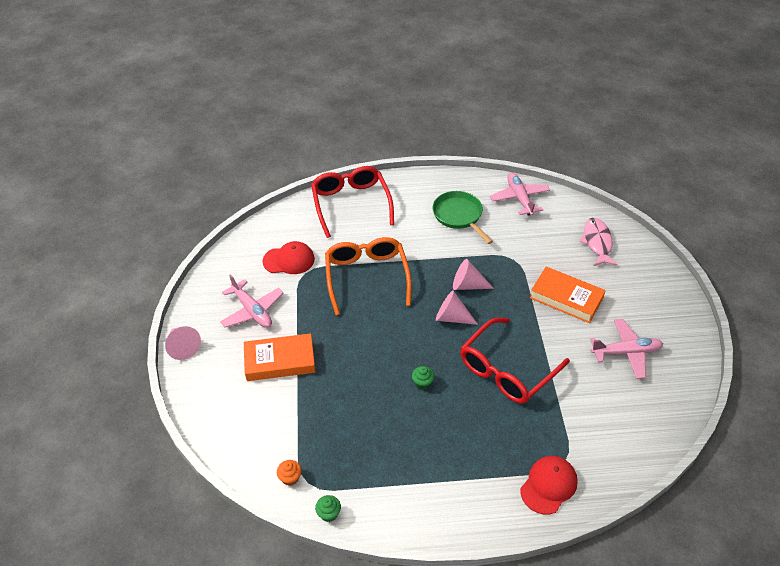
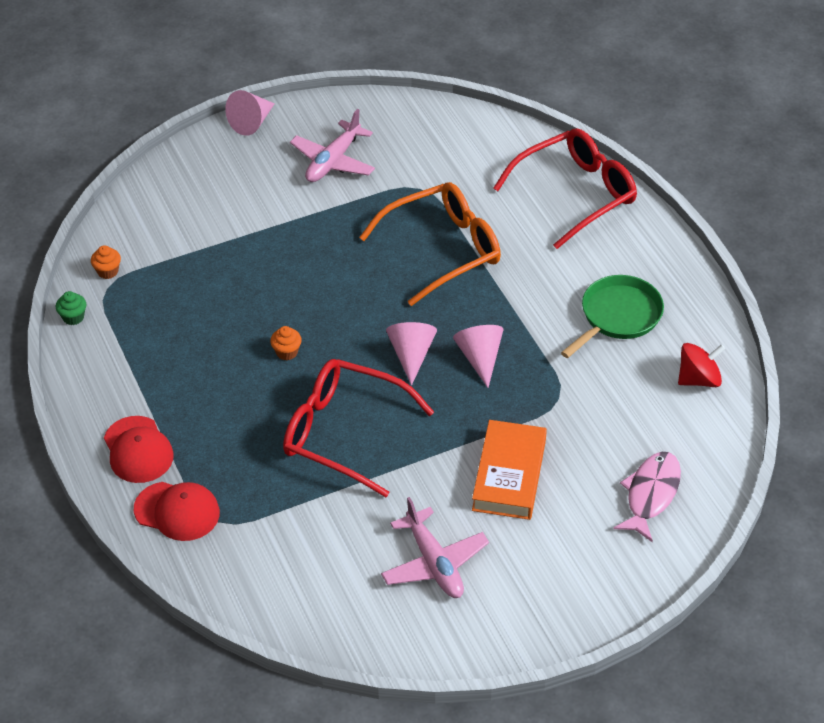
camera: 70 degrees right, 0 degrees up
(280, 361) = (266, 211): orange book -> none
(289, 260) = (435, 166): red cap -> red cap (138, 450)
(422, 383) = (287, 352): green cupcake -> orange cupcake
(519, 198) = (698, 379): pink plane -> red spinning top
(597, 242) = (650, 494): pink fish -> pink fish turned 45 degrees counterclockwise

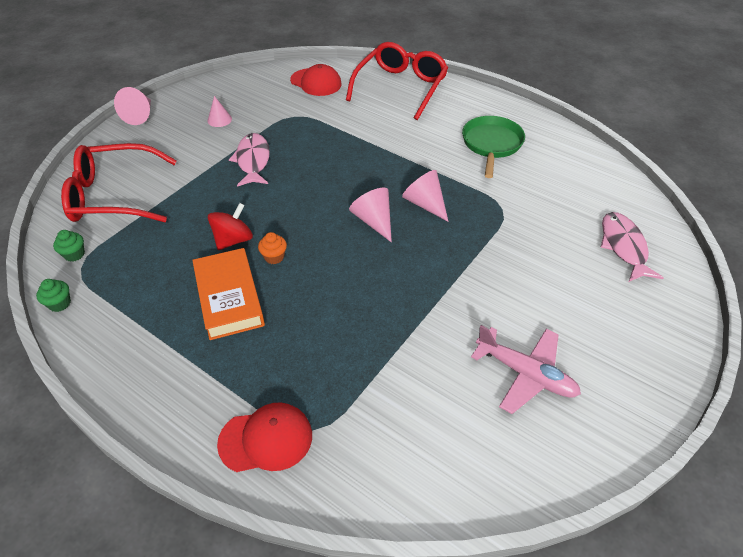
camera: 30 degrees left, 0 degrees up
(108, 271) = (74, 254): orange cupcake -> green cupcake
(138, 450) = (190, 396): red cap -> red cap (316, 82)
(333, 161) = (219, 120): pink plane -> pink cone
(336, 231) = (253, 161): none -> pink fish
(344, 433) = (367, 300): red glasses -> red glasses (114, 195)
(442, 250) = (340, 146): orange glasses -> none
(509, 475) = (518, 276): orange book -> orange book (229, 298)
(698, 379) = (577, 162): red spinning top -> red spinning top (233, 240)

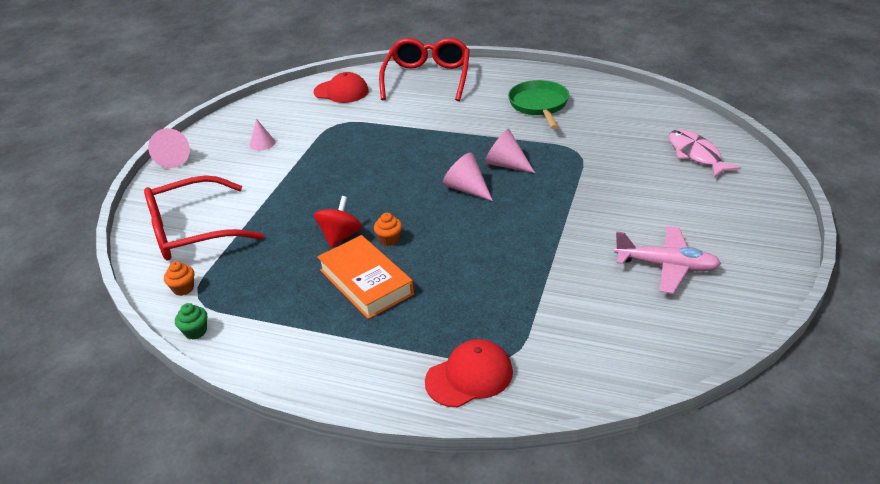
camera: 15 degrees left, 10 degrees down
(74, 254) = (183, 288): green cupcake -> orange cupcake
(253, 161) = (319, 169): pink fish -> none

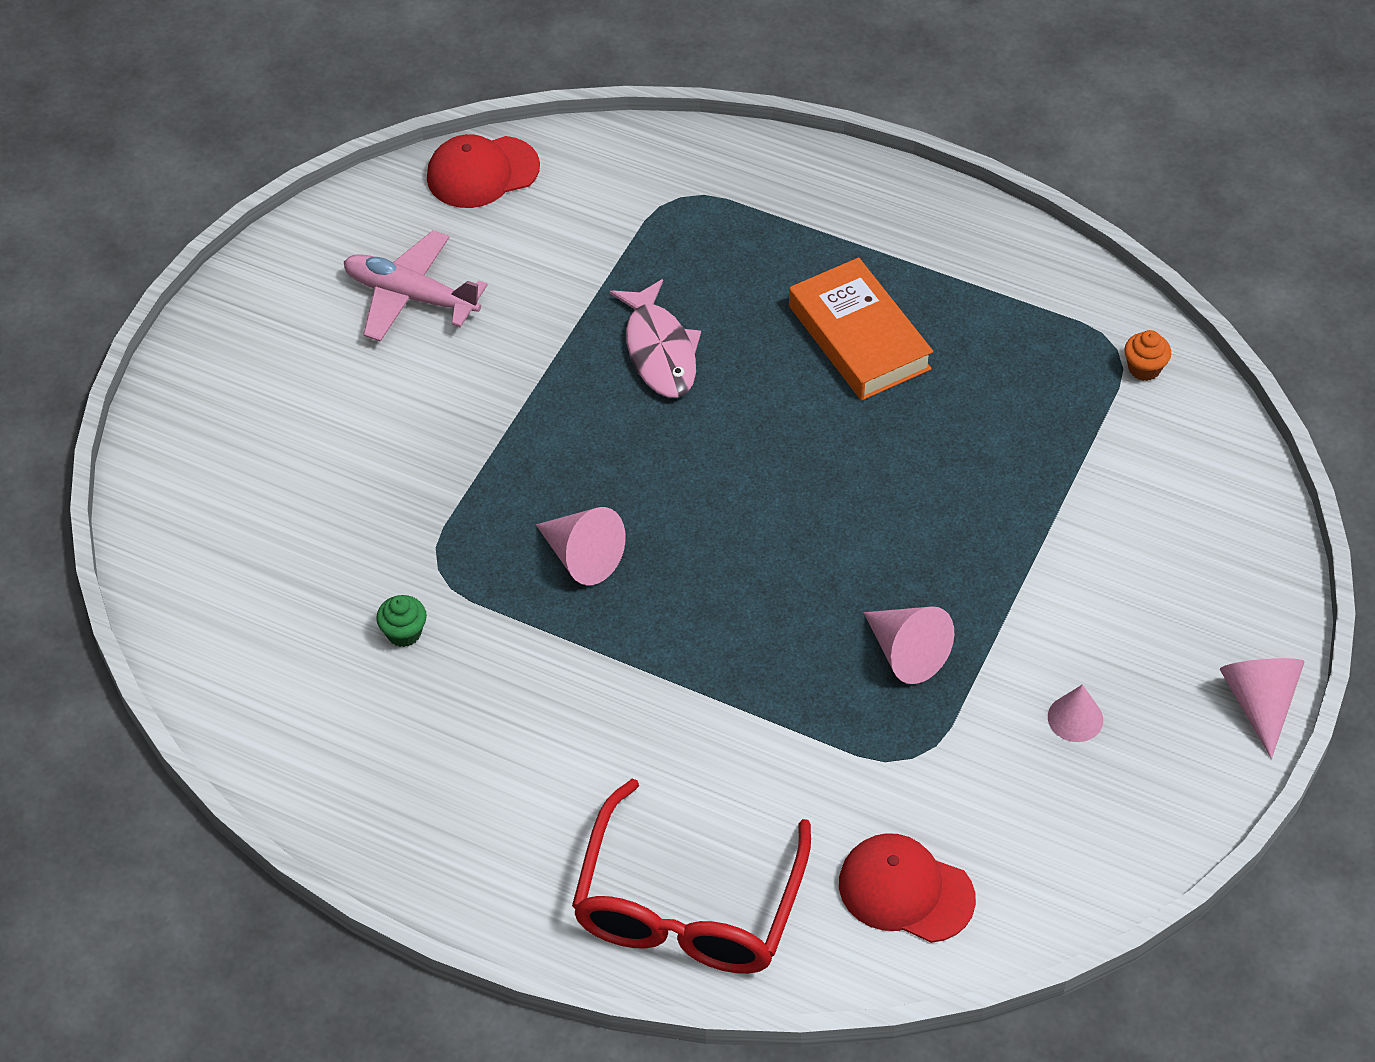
camera: 175 degrees left, 15 degrees up
(192, 231) = (1162, 488): red glasses -> none
(195, 331) = (1105, 292): green cupcake -> green cupcake (404, 633)
(340, 236) = (899, 432): red spinning top -> none
(389, 240) = (818, 412): orange cupcake -> none
(466, 189) = (669, 506): pink cone -> pink cone (906, 653)
(469, 376) = (732, 180): red cap -> red cap (482, 172)
(539, 105) = (458, 735): green pan -> none
(696, 154) = (228, 519): pink fish -> pink fish (659, 351)

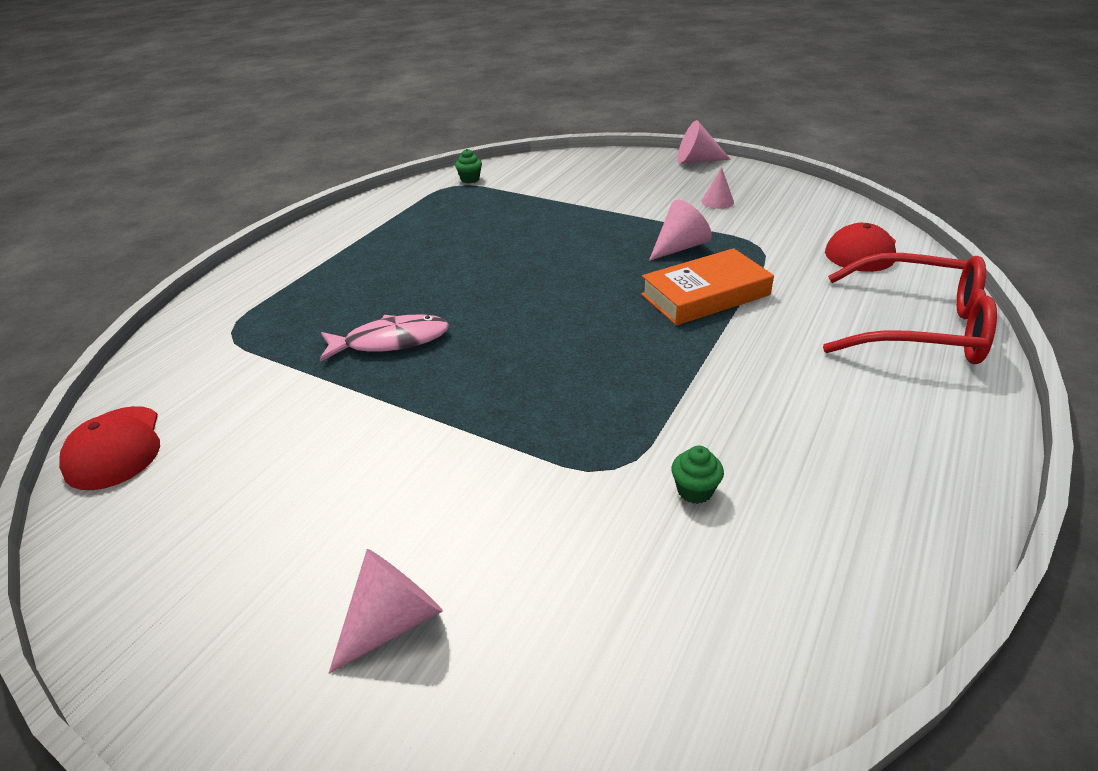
camera: 85 degrees left, 15 degrees down
(411, 296) = (252, 498): pink plane -> none
(582, 557) = (601, 379): pink cone -> pink cone (393, 621)
(859, 337) = (412, 260): orange book -> orange book (705, 295)
(1144, 368) = (470, 179): orange cupcake -> green cupcake

